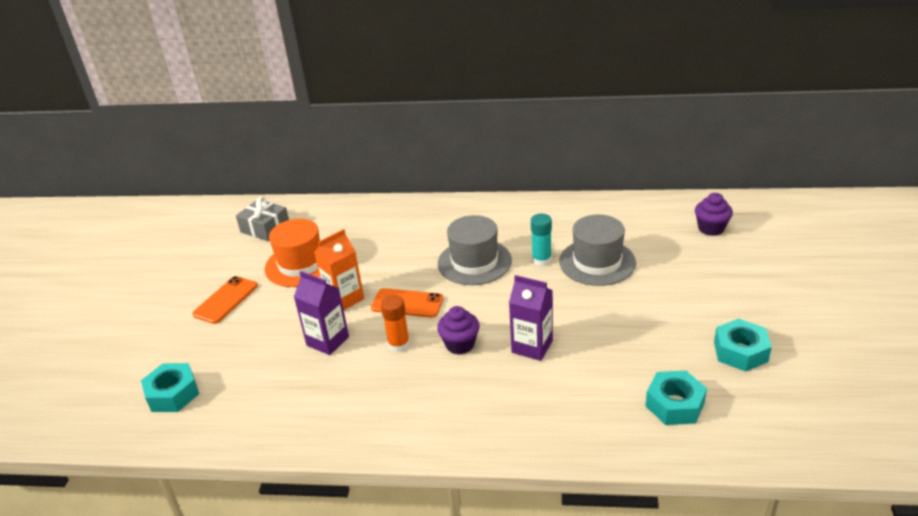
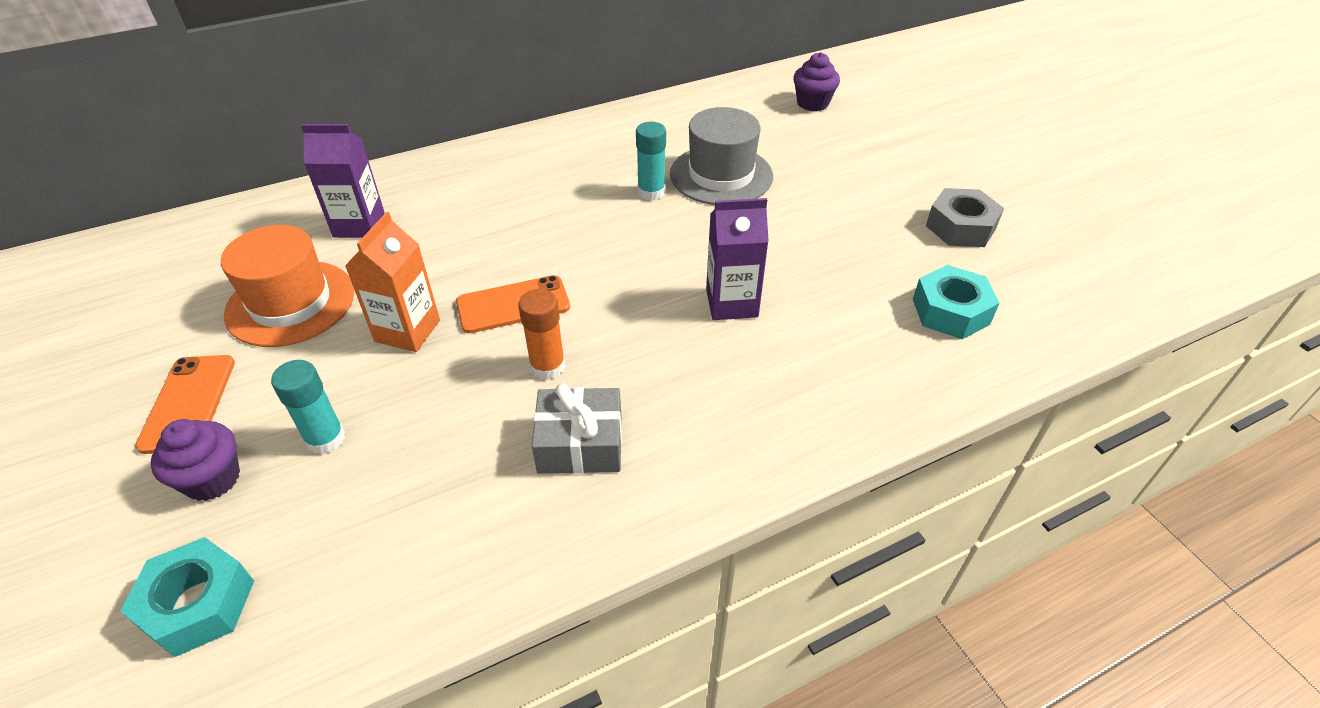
camera: 35 degrees left, 10 degrees up
(265, 228) = (179, 267): grey gift -> grey gift (580, 444)
(270, 340) = (325, 439): none -> turquoise glue stick
(327, 341) = (429, 402): purple carton -> purple carton (359, 225)
(460, 344) = (635, 334): purple cupcake -> purple cupcake (212, 479)
(474, 262) = (564, 220): grey hat -> none
(740, 351) = (960, 227): turquoise nut -> grey nut

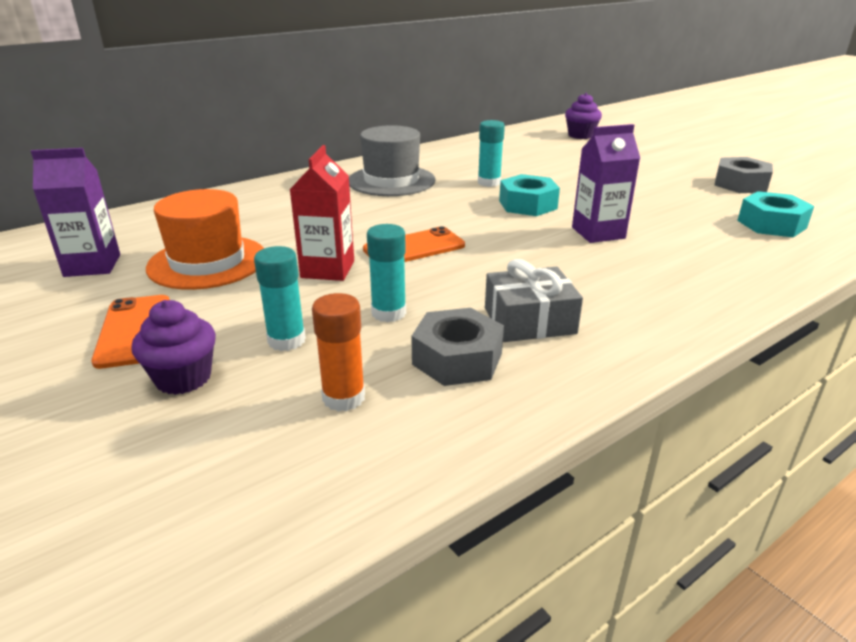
camera: 10 degrees left, 15 degrees down
(198, 604) = (209, 470): turquoise nut -> turquoise nut (527, 205)
(359, 225) = (248, 215): purple carton -> purple carton (92, 265)
(407, 331) = (328, 269): orange carton -> red carton
(441, 410) = (388, 313): none -> turquoise glue stick
(480, 491) = (457, 359): none -> grey nut
(547, 366) = (468, 279): orange glue stick -> orange glue stick (343, 397)
(721, 175) = (538, 171): grey hat -> grey hat (391, 181)

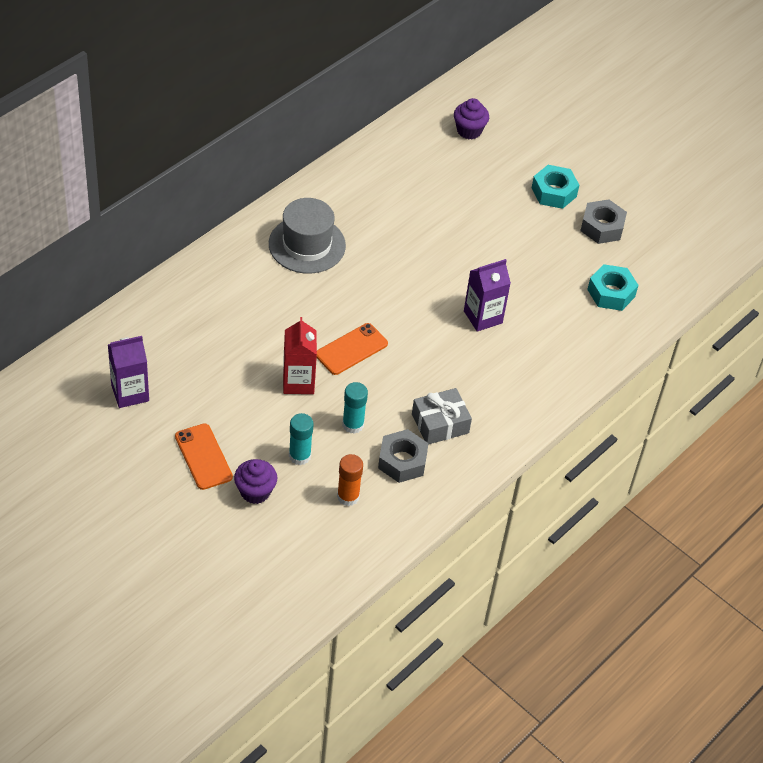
camera: 15 degrees left, 20 degrees up
(207, 262) = (210, 381): orange hat -> none
(489, 182) = (392, 241): turquoise glue stick -> none
(527, 205) = (428, 278): turquoise nut -> turquoise nut (554, 192)

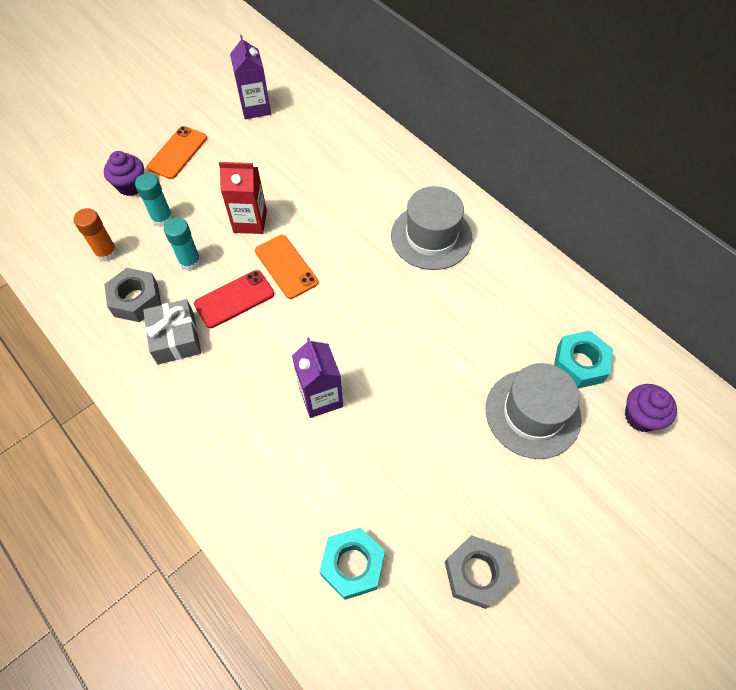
camera: 100 degrees right, 10 degrees up
(203, 457) = (177, 153): orange phone -> orange phone turned 45 degrees counterclockwise
(392, 385) = (234, 299): none -> red phone
(476, 189) = (532, 413): none -> grey hat
(554, 192) = (539, 514): turquoise nut -> turquoise nut (579, 364)

